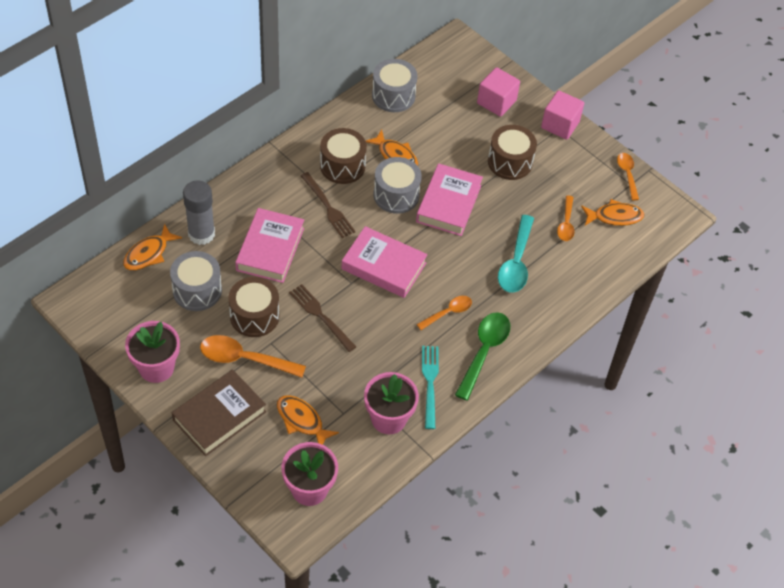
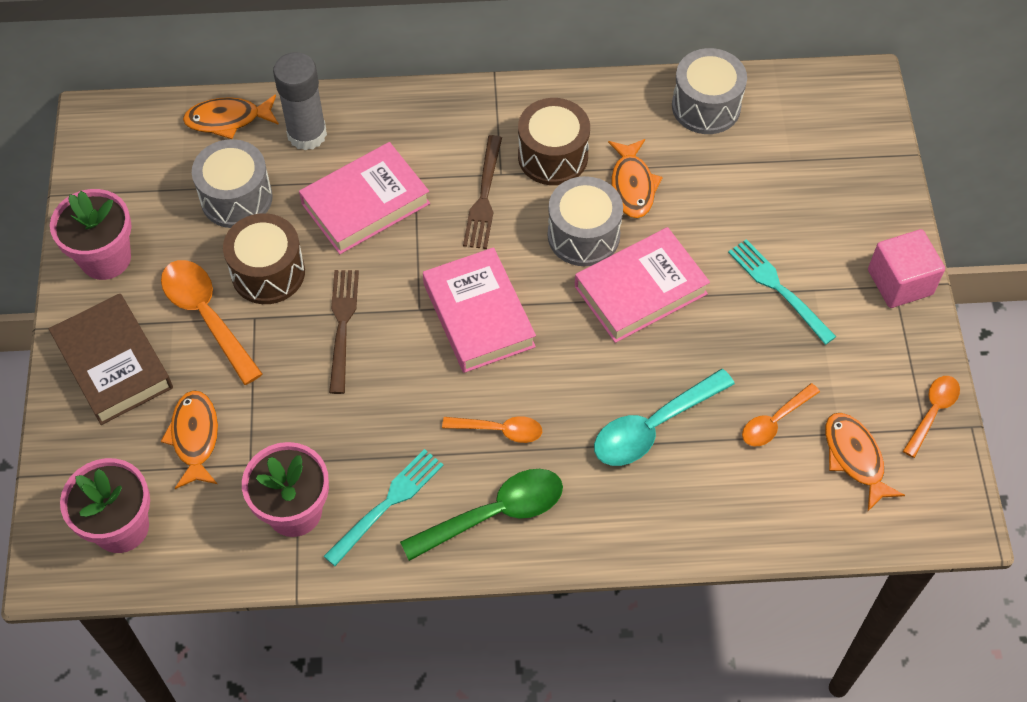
camera: 45 degrees right, 5 degrees up
(219, 416) = (113, 364): brown book -> brown book turned 60 degrees clockwise
(496, 102) = (838, 197): pink cube -> none
(510, 162) = (778, 288): brown drum -> turquoise fork
(614, 217) = (855, 458): orange fish -> orange fish turned 150 degrees counterclockwise

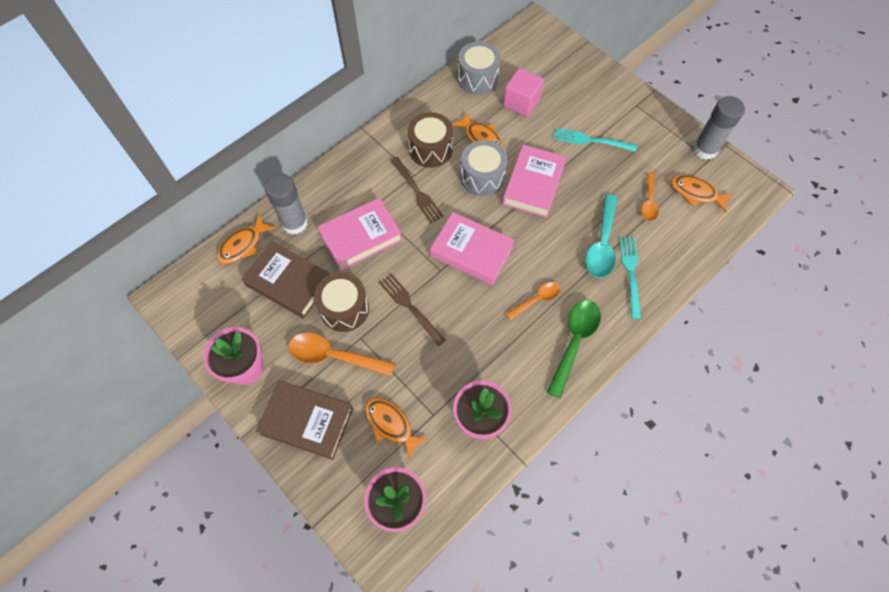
camera: 40 degrees left, 5 degrees up
(236, 198) = (289, 282): grey drum -> brown book
(365, 203) = (361, 237): pink book -> pink book turned 45 degrees clockwise
(387, 503) = (520, 378): turquoise fork -> turquoise fork (630, 273)
(900, 282) = (637, 102): pink cube -> pink cube (521, 102)
(932, 412) = (705, 149): orange spoon -> grey glue stick

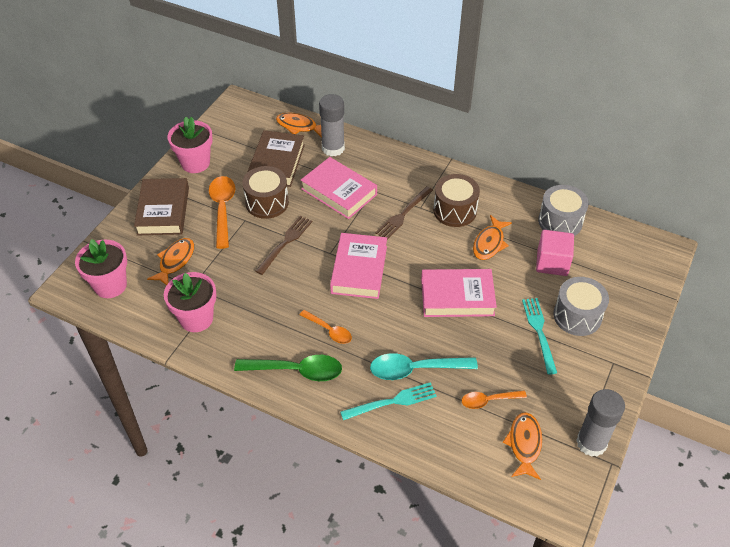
camera: 70 degrees right, 15 degrees down
(482, 177) = (444, 256): grey drum -> grey drum (577, 316)

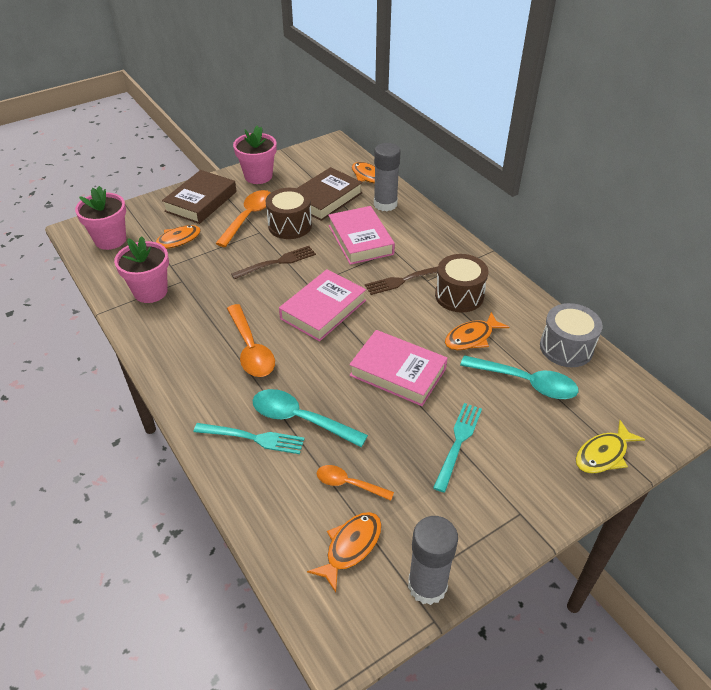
camera: 30 degrees right, 5 degrees down
(296, 371) = (192, 370): green spoon -> none
(329, 331) = (251, 349): orange spoon -> orange spoon, size x1.66
(552, 263) = (526, 382): pink cube -> turquoise spoon
(577, 316) = (514, 446): grey drum -> none
(636, 294) = (603, 454): none -> yellow fish

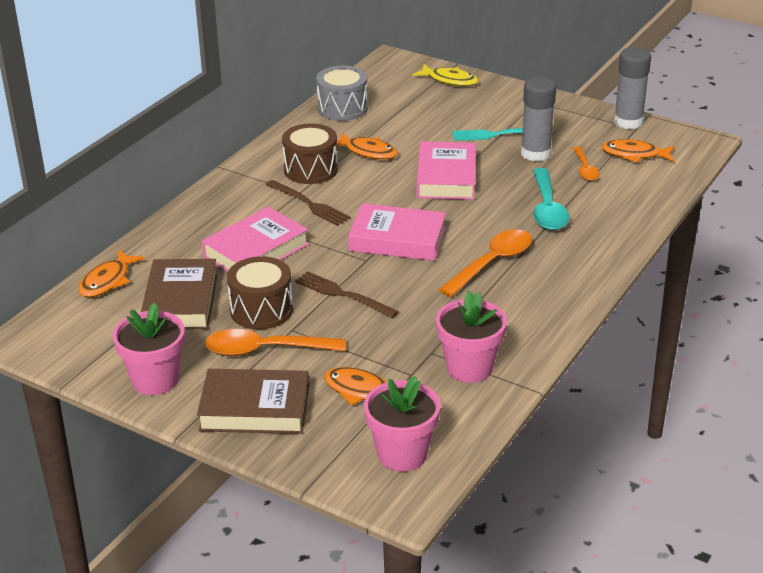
camera: 115 degrees left, 10 degrees down
(253, 438) = (590, 225): turquoise fork -> none
(326, 198) = (180, 301): brown book -> brown book turned 75 degrees clockwise
(385, 204) = (167, 253): grey glue stick -> grey glue stick (535, 153)
(526, 382) = (402, 119): turquoise spoon -> none

